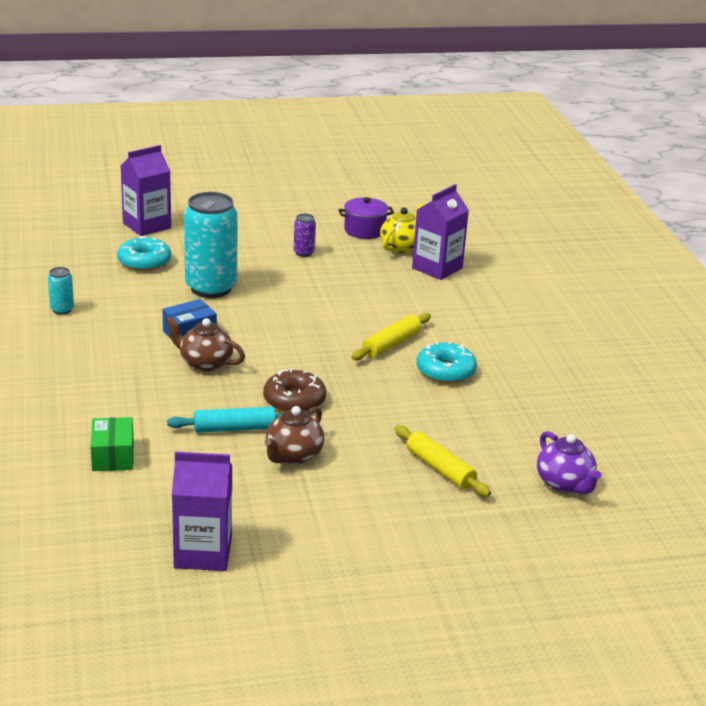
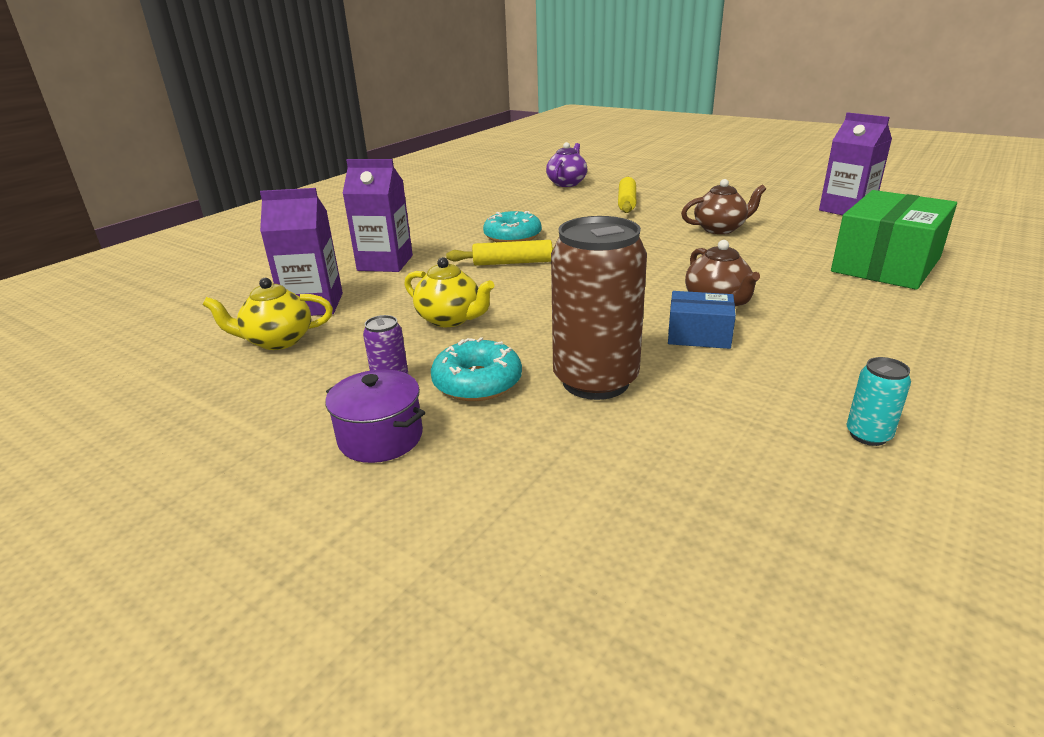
camera: 130 degrees left, 0 degrees up
(113, 456) = (885, 265): green box -> green box, size x1.94
(144, 262) = (640, 475): turquoise donut -> turquoise donut (477, 382)
(147, 225) = (525, 583): purple carton -> purple carton (385, 263)
(211, 288) = (595, 381): turquoise can -> brown can
(234, 428) = (749, 252): turquoise rolling pin -> none
(294, 400) = (669, 254): brown donut -> none
(342, 290) = (450, 319): none -> yellow teapot
(364, 230) = (250, 382): purple pot -> purple pot (380, 437)

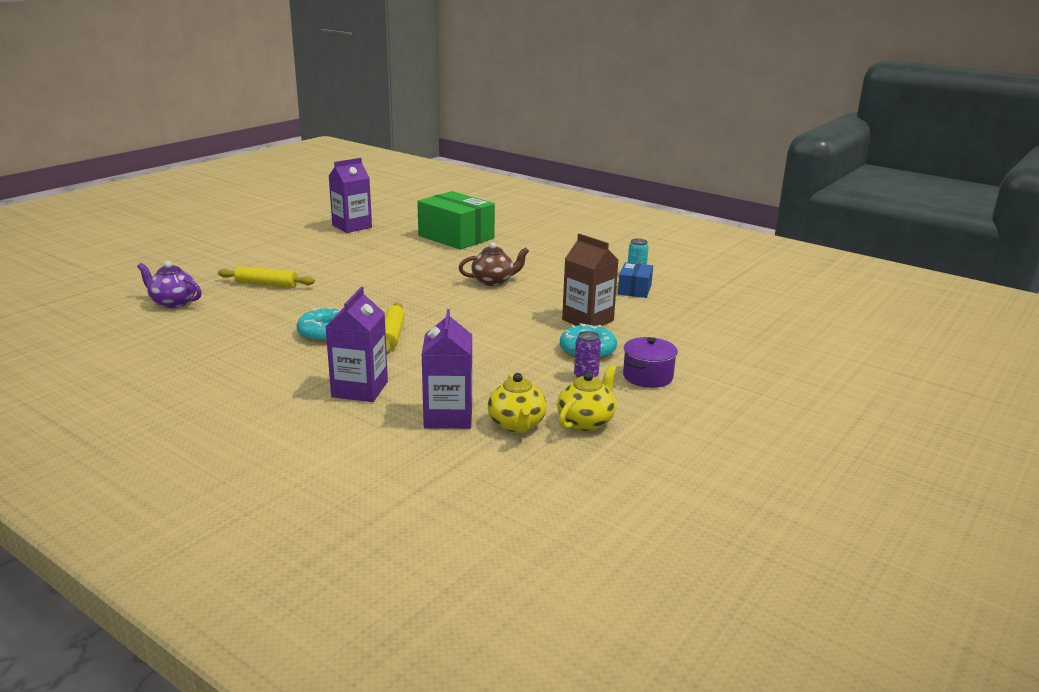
camera: 90 degrees left, 5 degrees down
(450, 319) = (495, 359): yellow teapot -> yellow teapot (586, 422)
(595, 381) = (587, 320): brown can -> brown carton
(699, 335) = (537, 291): blue box -> blue box (634, 289)
(720, 229) = (364, 263): brown teapot -> none

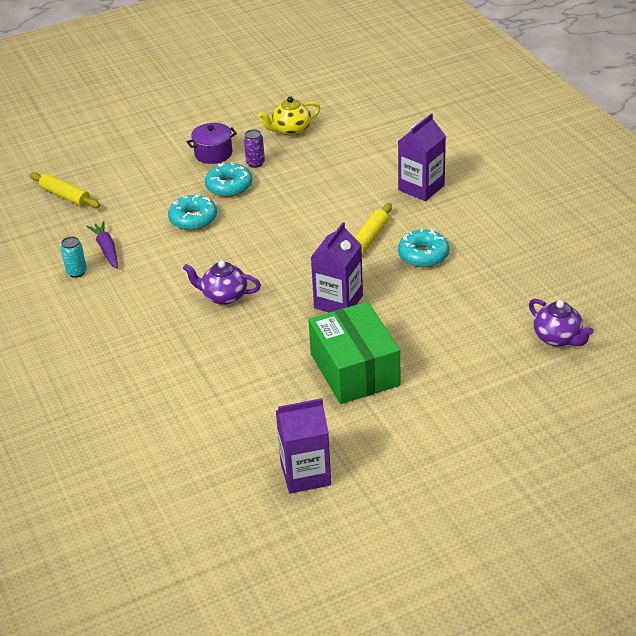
camera: 150 degrees left, 15 degrees up
(266, 284) = (457, 349): yellow rolling pin -> yellow rolling pin (65, 196)
(448, 416) = (374, 152): purple carton -> purple carton (338, 302)
(456, 237) = (191, 404): green box -> green box (355, 369)
(493, 281) = (224, 296): brown teapot -> purple teapot
(517, 425) = (335, 137): yellow teapot -> none
(587, 320) = (193, 219): brown carton -> turquoise donut
(634, 289) = (106, 249): blue box -> purple carrot

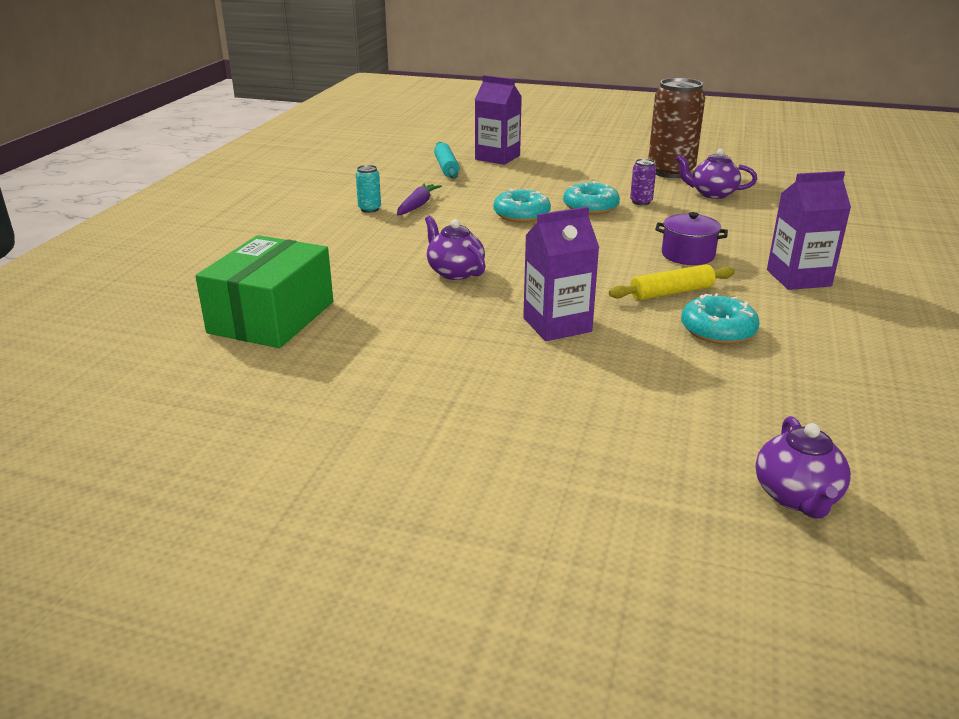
camera: 40 degrees right, 10 degrees down
(65, 196) = (446, 167): yellow rolling pin -> turquoise rolling pin
(213, 154) = (612, 184): purple pot -> purple pot (687, 255)
(237, 118) = (670, 172): none -> brown can
(291, 130) = (712, 194): yellow teapot -> purple teapot
(305, 474) = (265, 450): purple carton -> purple carton (497, 157)
(355, 369) = (478, 388): green box -> green box (272, 317)

